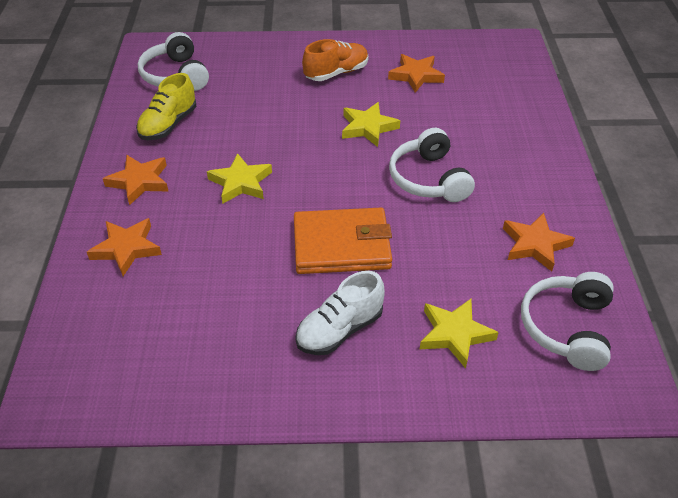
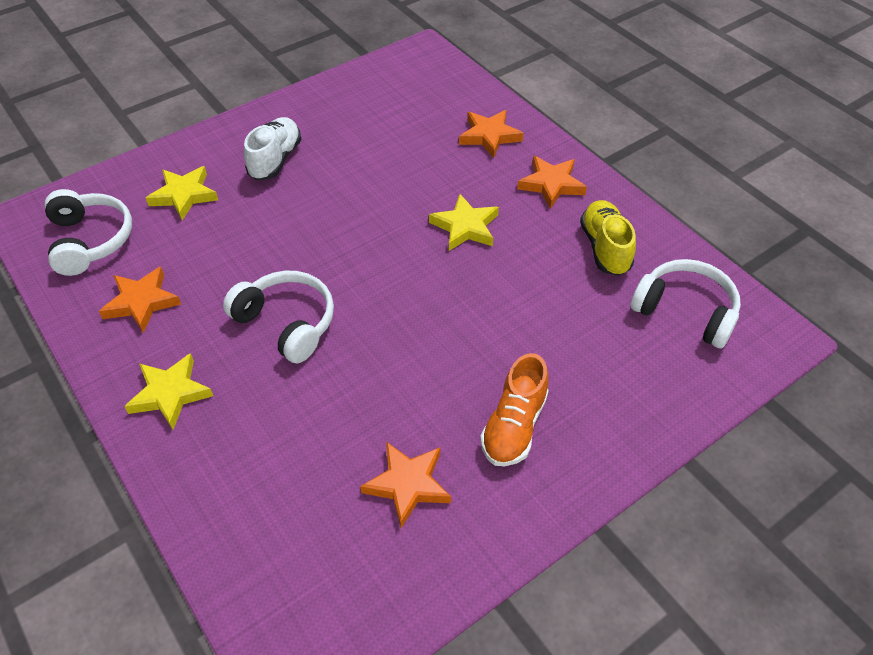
camera: 145 degrees right, 5 degrees up
(341, 245) = (323, 217): orange wallet -> none
(368, 127) = (401, 356): yellow star -> yellow star (170, 393)

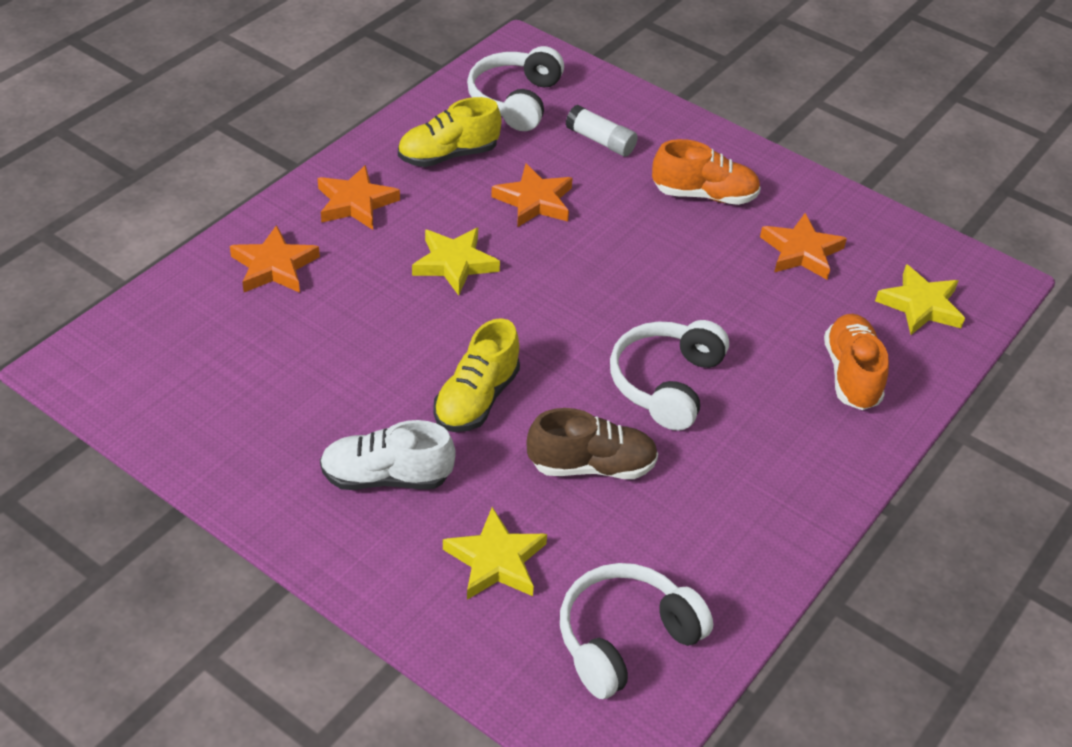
camera: 110 degrees left, 5 degrees down
(141, 302) = (701, 532): orange star -> orange star (534, 201)
(170, 393) = (807, 454): yellow star -> yellow star (920, 305)
(231, 258) = (591, 466): none -> brown shoe
(235, 463) = (851, 374): none -> orange shoe
(321, 212) = (476, 399): none -> yellow shoe
(613, 362) = (600, 141): none -> white glue stick

